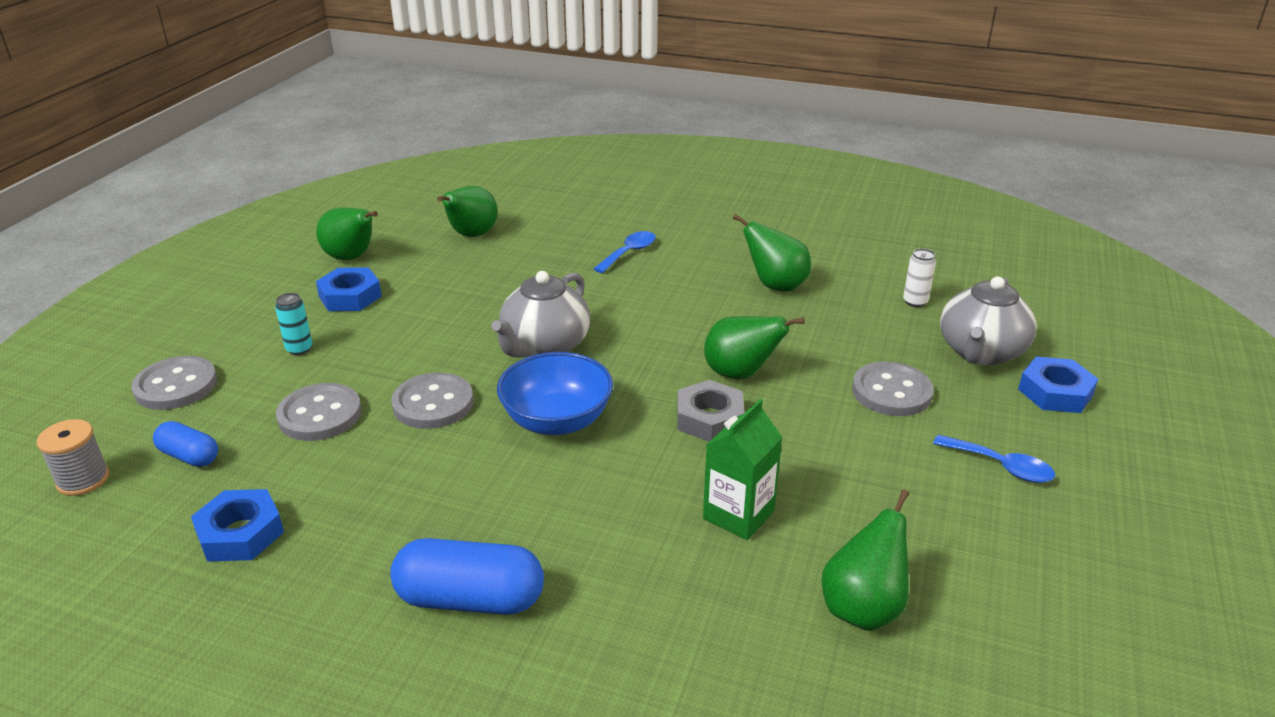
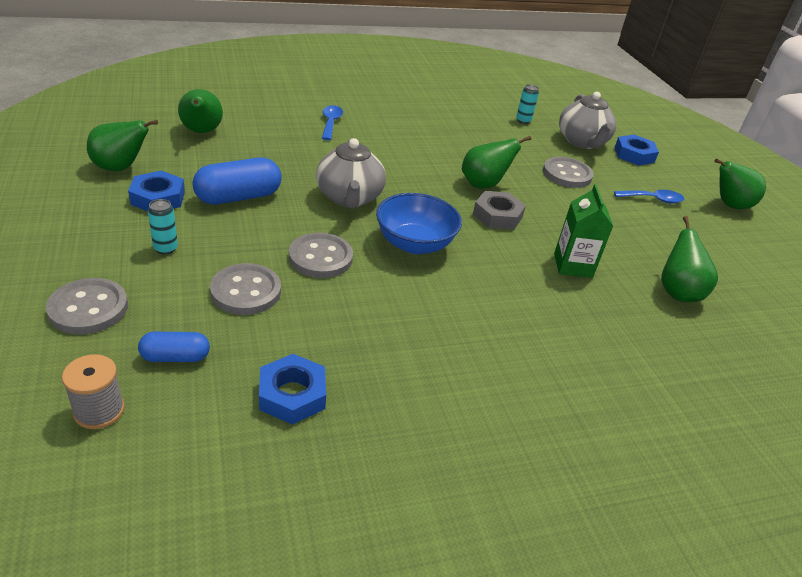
camera: 40 degrees left, 5 degrees up
(470, 599) = (495, 370): blue capsule -> blue capsule (238, 197)
(775, 285) = (442, 126): green pear -> green pear (729, 205)
(915, 302) = (523, 121): white can -> turquoise can

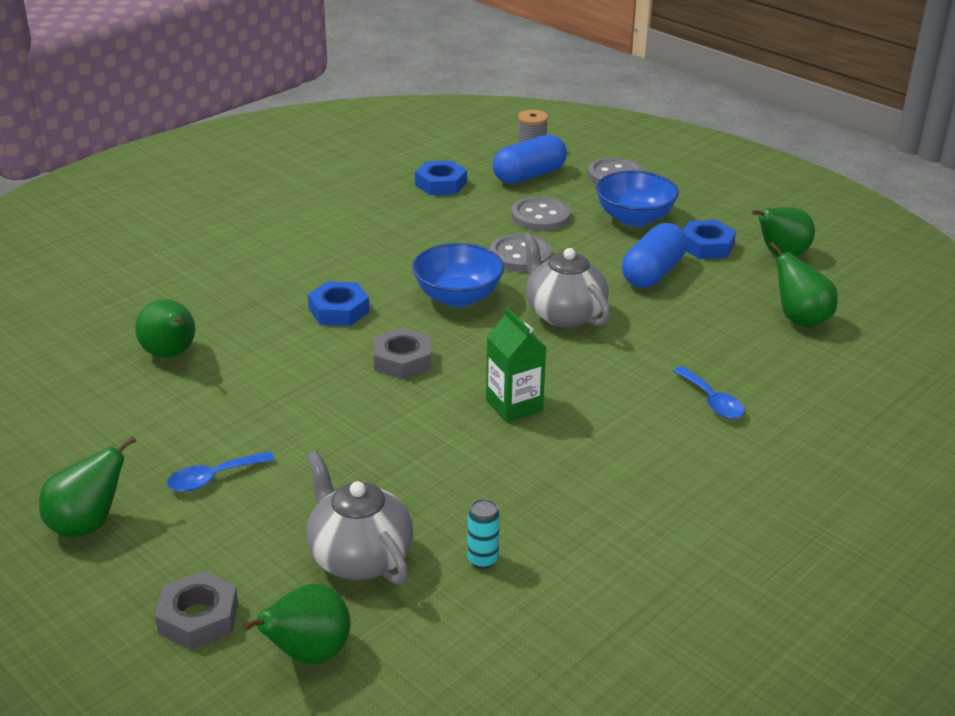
camera: 155 degrees right, 5 degrees down
(165, 248) = (634, 218): turquoise can -> blue bowl
(175, 357) = (529, 175): blue capsule -> blue capsule, size x1.73
(483, 184) = (447, 395): green pear -> green pear (308, 654)
(567, 174) = (352, 466): grey button -> none
(573, 265) = (292, 338): green carton -> green carton (514, 405)
(634, 155) = (260, 571): blue nut -> blue nut (339, 310)
(667, 151) = (198, 617): none -> grey nut

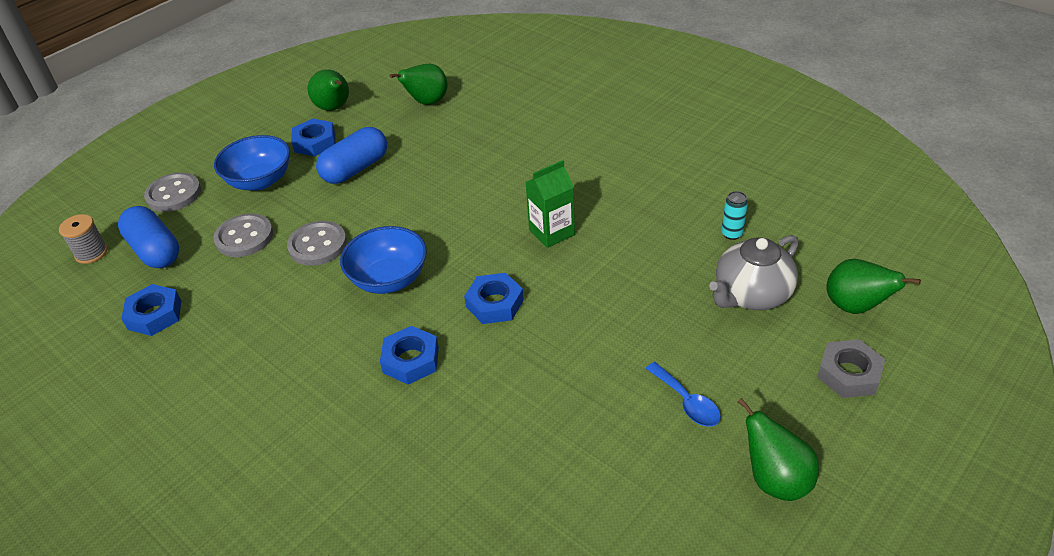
camera: 90 degrees left, 10 degrees up
(171, 354) = (497, 485): green pear -> none
(402, 360) = (494, 303): grey nut -> blue nut
(564, 314) = (418, 213): grey teapot -> none
(653, 273) = (355, 169): blue capsule -> blue capsule turned 75 degrees counterclockwise
(712, 401) = (532, 140): blue spoon -> none

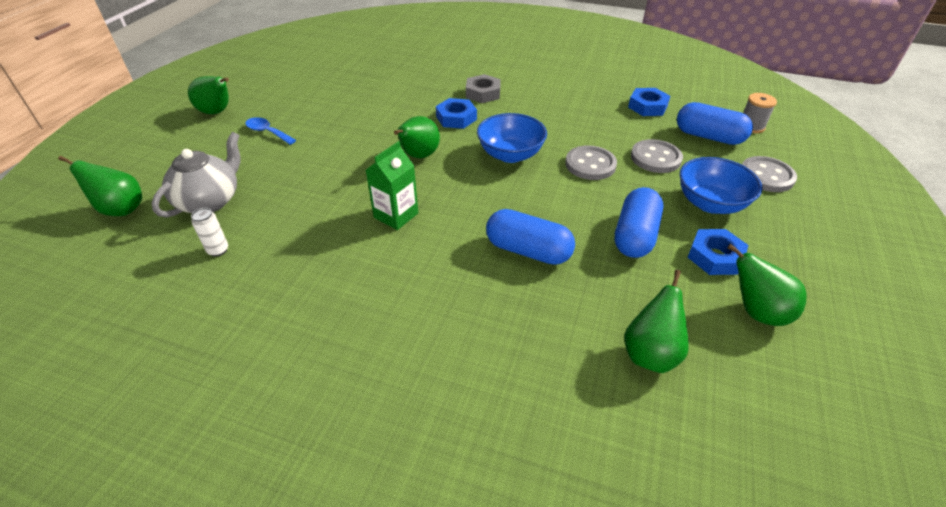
camera: 155 degrees right, 0 degrees up
(452, 176) = (528, 251): none -> blue capsule
(494, 303) = (418, 156): blue nut -> green pear
(731, 234) = (218, 250): turquoise can -> white can
(849, 374) = (149, 166): grey nut -> grey nut (483, 93)

